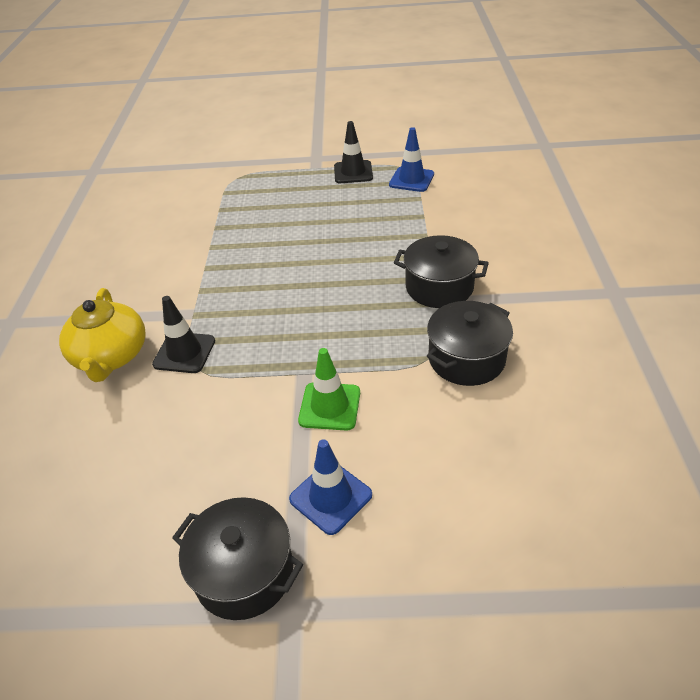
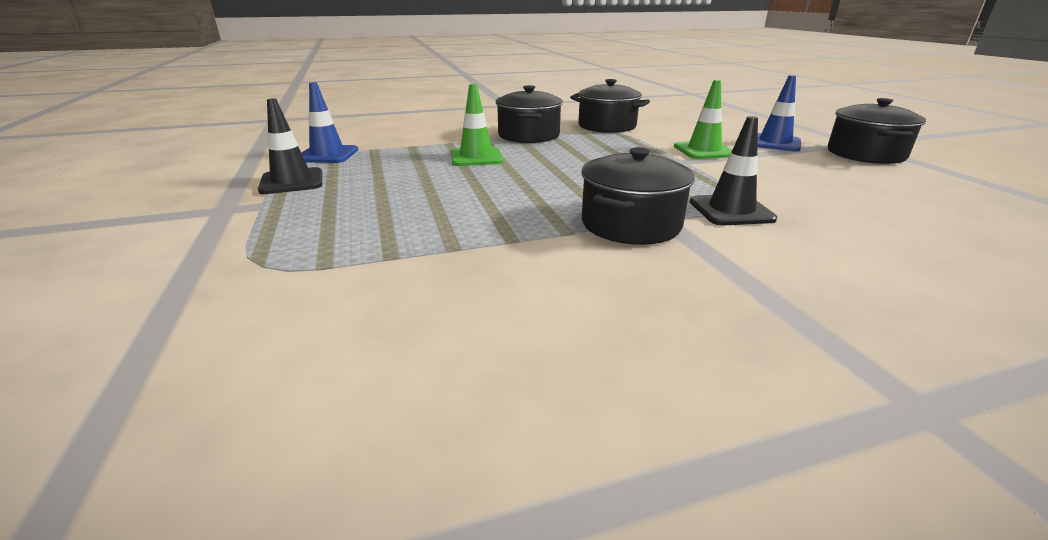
camera: 110 degrees left, 15 degrees down
(111, 357) = (805, 252): yellow teapot -> none
(198, 296) = (630, 224): none -> black pot
(375, 247) = (476, 157): none -> green traffic cone

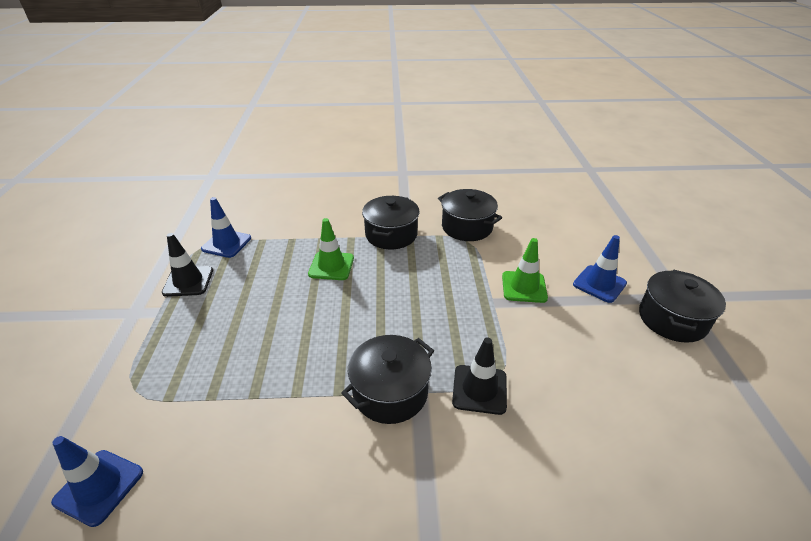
camera: 15 degrees right, 10 degrees up
(255, 358) = (99, 487): none -> blue traffic cone

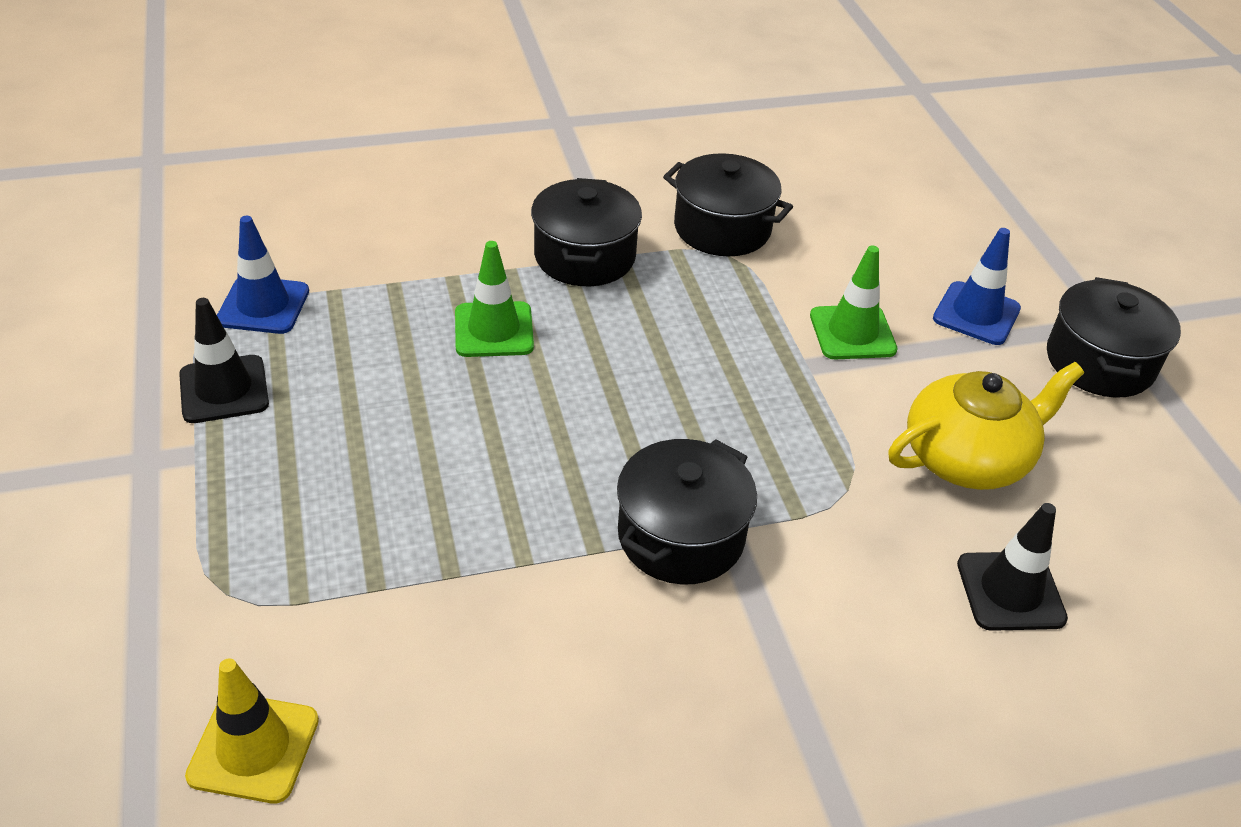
camera: 15 degrees left, 5 degrees up
(99, 487) = (253, 748): blue traffic cone -> yellow traffic cone
(479, 389) = (823, 512): black traffic cone -> black traffic cone (1010, 591)
(577, 367) = (967, 458): none -> yellow teapot

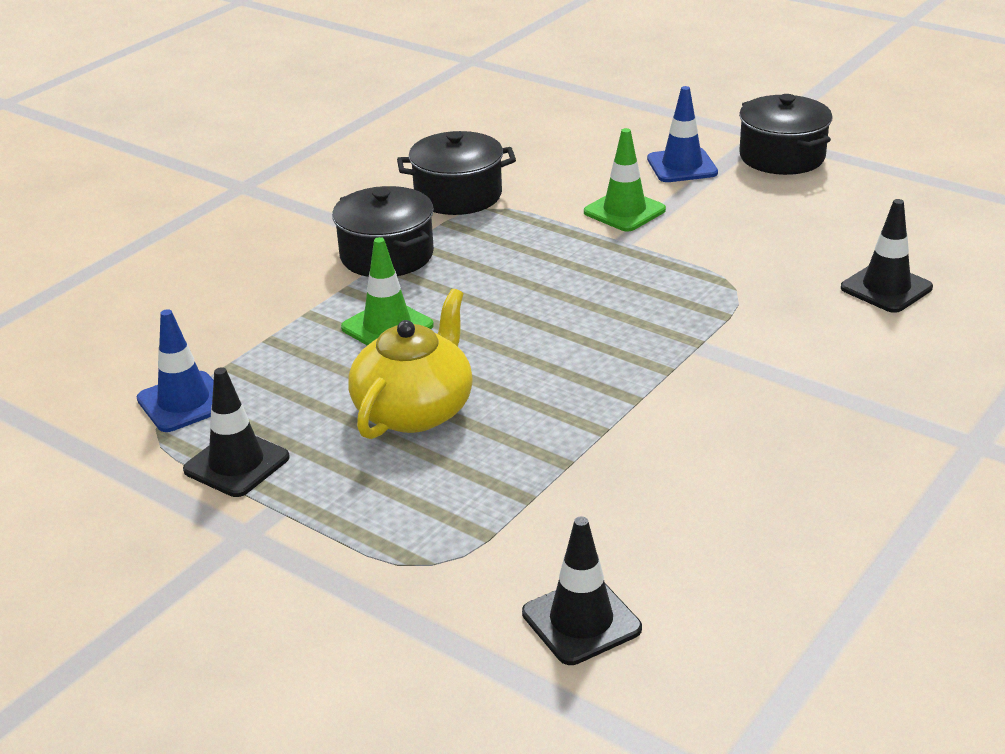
camera: 35 degrees left, 10 degrees down
(253, 748) = (581, 621): yellow traffic cone -> black traffic cone
(681, 536) = (676, 364): black pot -> none
(967, 458) = (778, 239): yellow teapot -> yellow teapot (415, 410)

